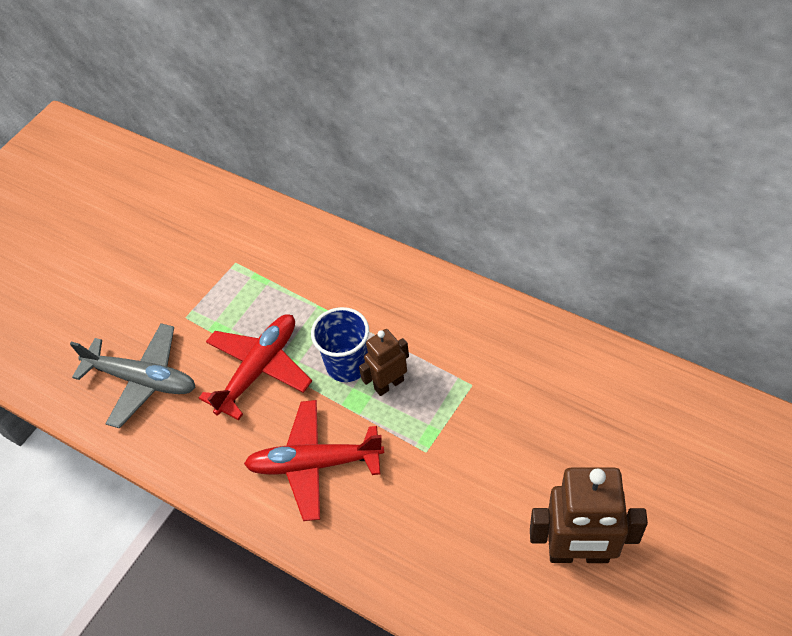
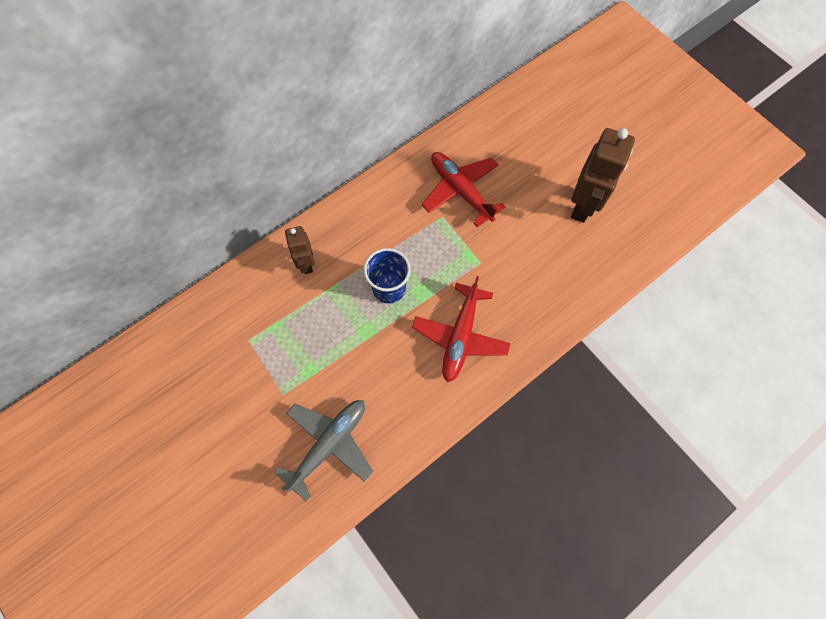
camera: 75 degrees left, 15 degrees up
(259, 369) = (362, 351): red plane -> red plane (460, 190)
(388, 384) = (418, 267): brown robot -> brown robot (306, 263)

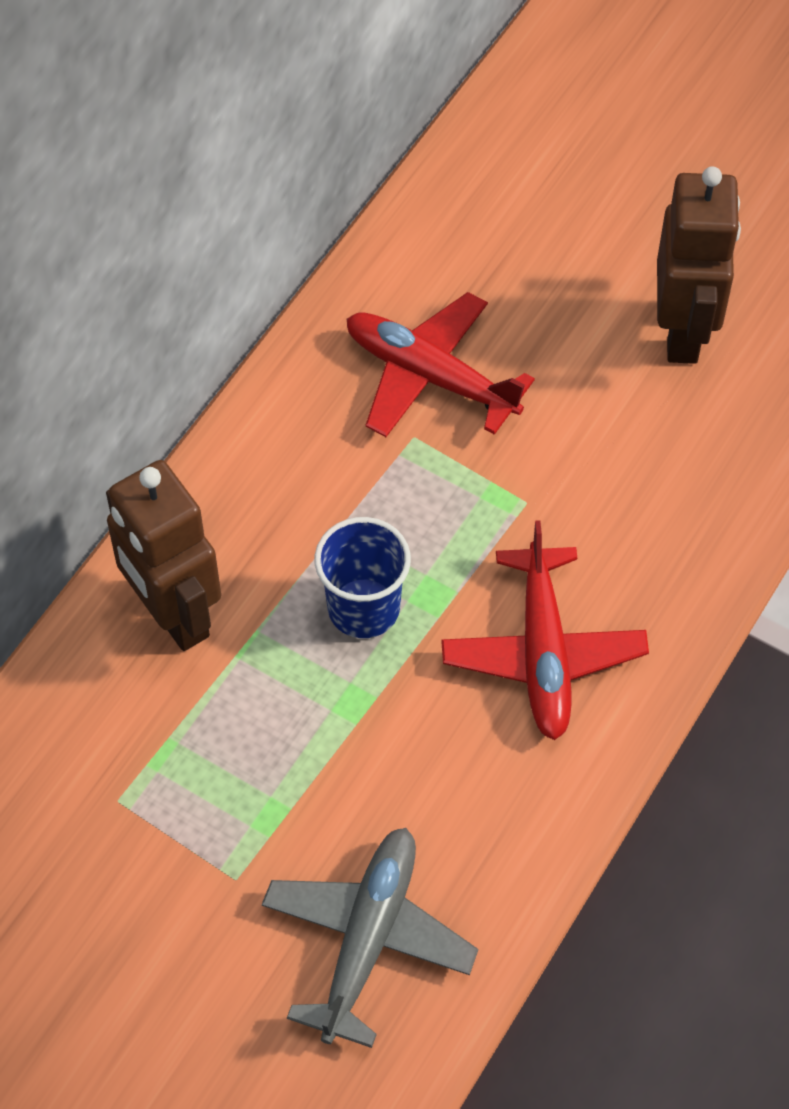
camera: 20 degrees left, 10 degrees down
(306, 263) = (173, 615): brown robot -> brown robot, size x1.72

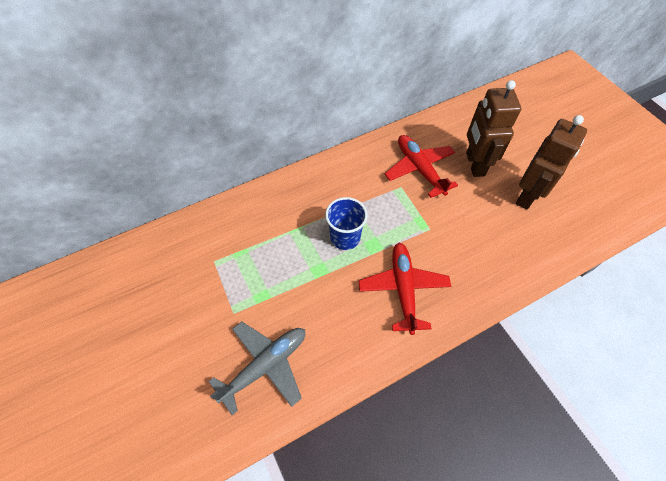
camera: 30 degrees right, 0 degrees up
(173, 615) = (277, 207): brown robot -> brown robot (474, 164)
(543, 653) = (403, 289): red plane -> red plane turned 150 degrees clockwise

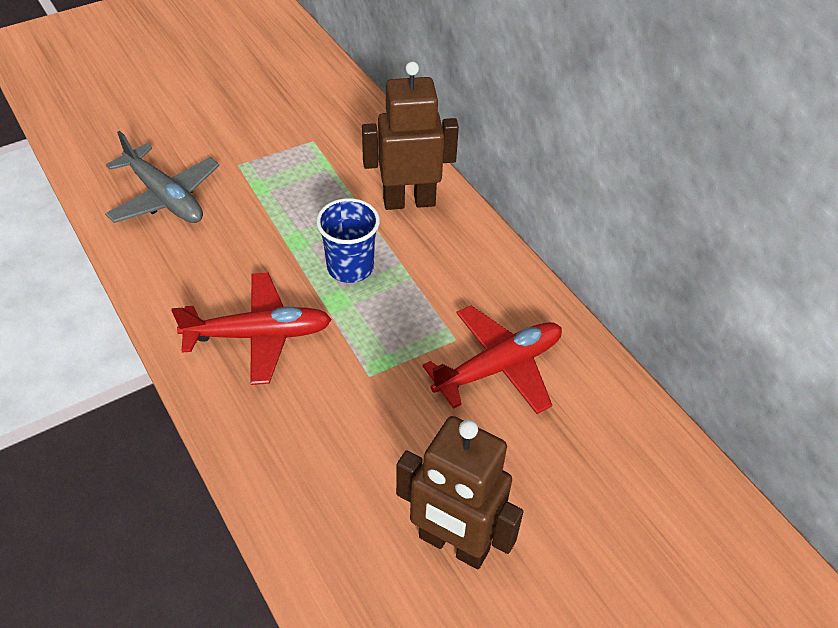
camera: 85 degrees right, 10 degrees down
(474, 164) = (524, 457): brown robot -> brown robot (409, 201)

